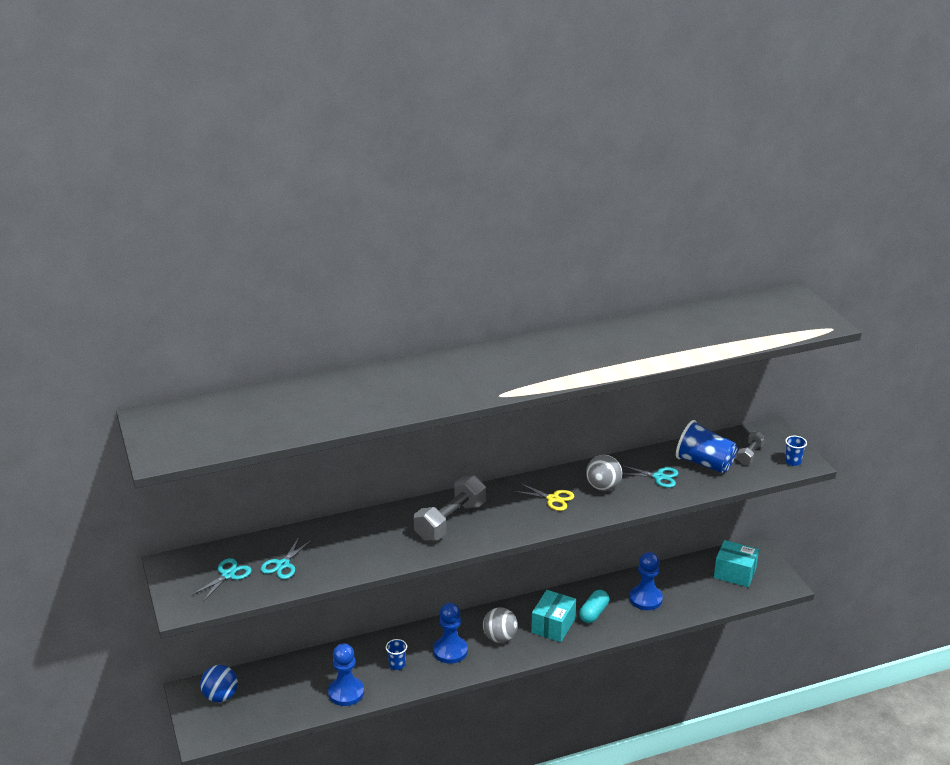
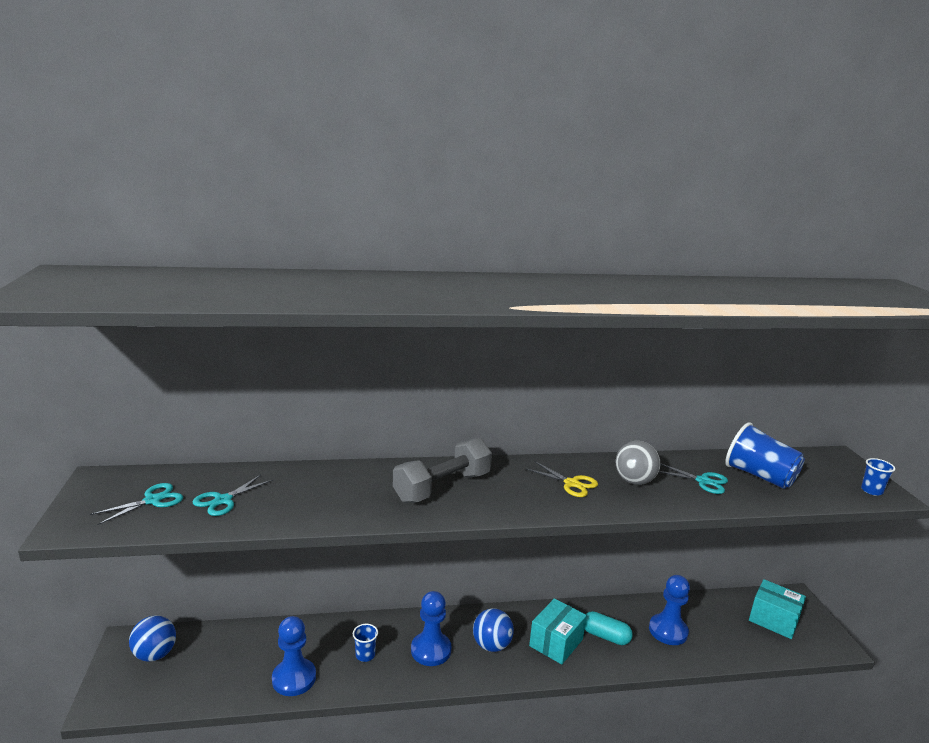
camera: 10 degrees right, 10 degrees down
(500, 638) = (491, 645): grey ball -> blue ball
(593, 613) = (605, 636): turquoise capsule -> turquoise capsule turned 75 degrees clockwise
(750, 454) = (815, 476): grey dumbbell -> none

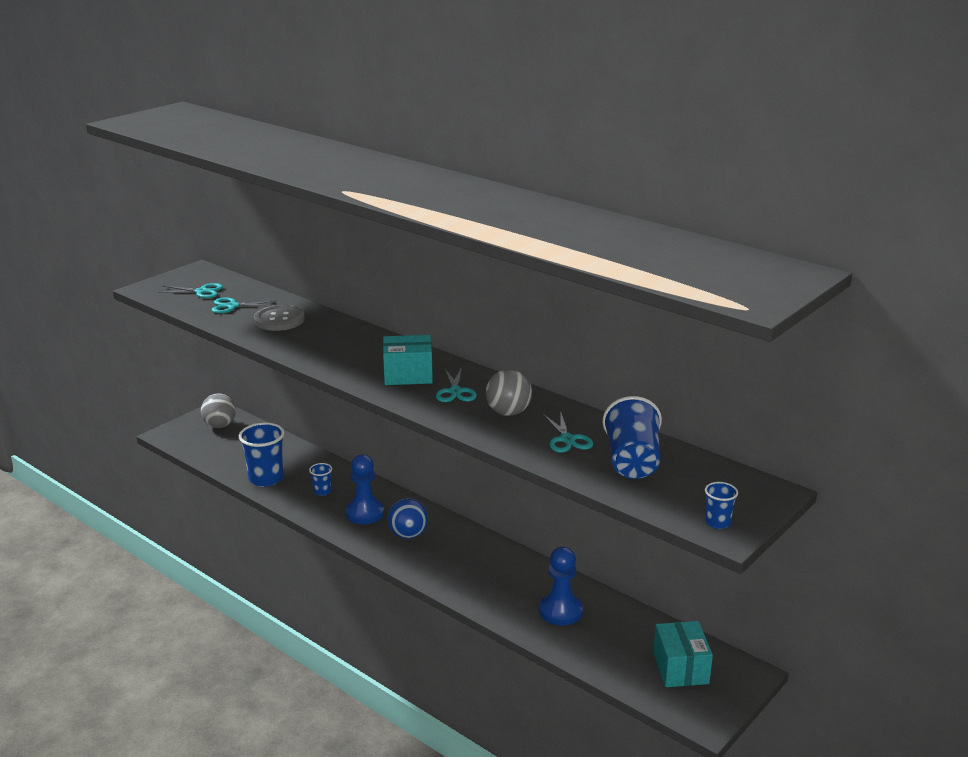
camera: 50 degrees right, 5 degrees up
(155, 654) = (220, 425): blue ball -> grey ball
(294, 678) = (266, 478): blue pawn -> blue cup
(302, 492) = (279, 320): none -> grey button
(442, 487) = (363, 354): grey dumbbell -> none
(556, 642) = (456, 561): turquoise box -> turquoise box (408, 375)
(571, 483) = (455, 392): yellow scissors -> turquoise scissors
(605, 636) = (501, 581): turquoise capsule -> none

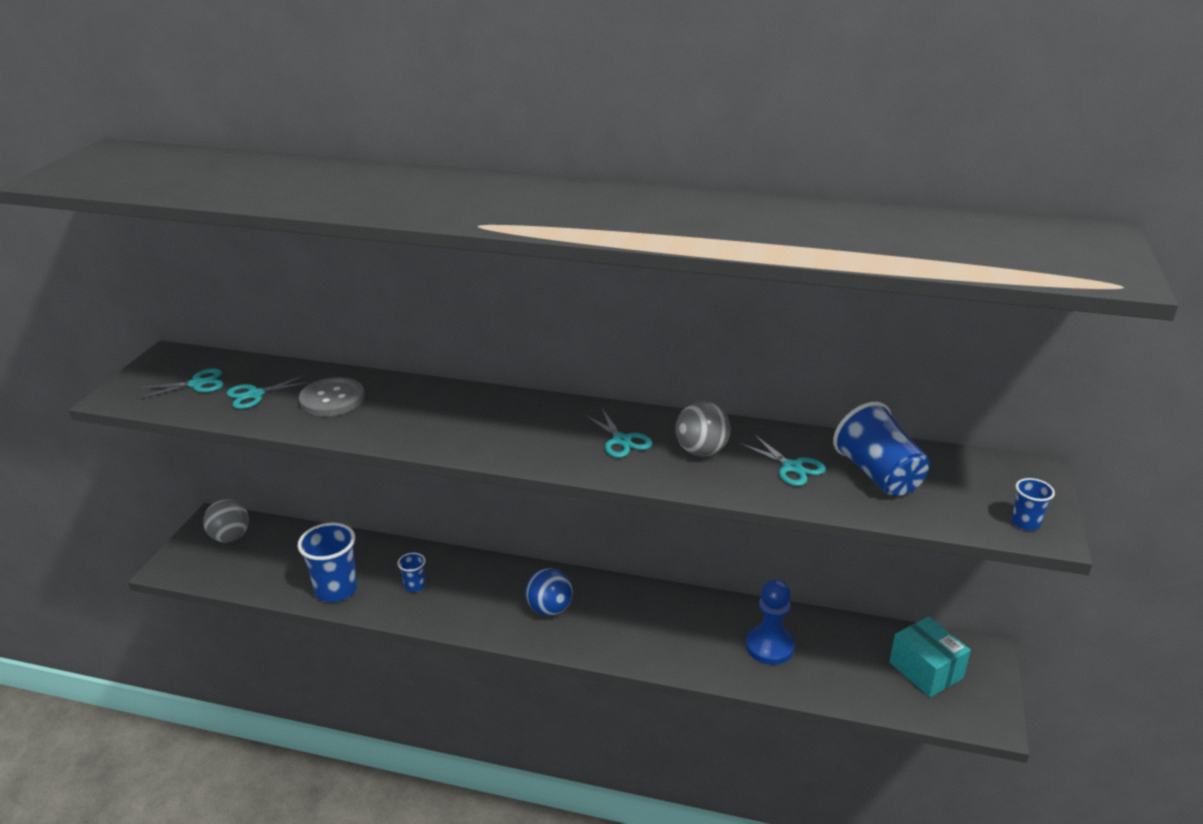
camera: 25 degrees left, 5 degrees up
(365, 513) = (482, 598): blue pawn -> none
(408, 375) = (550, 433): turquoise box -> none

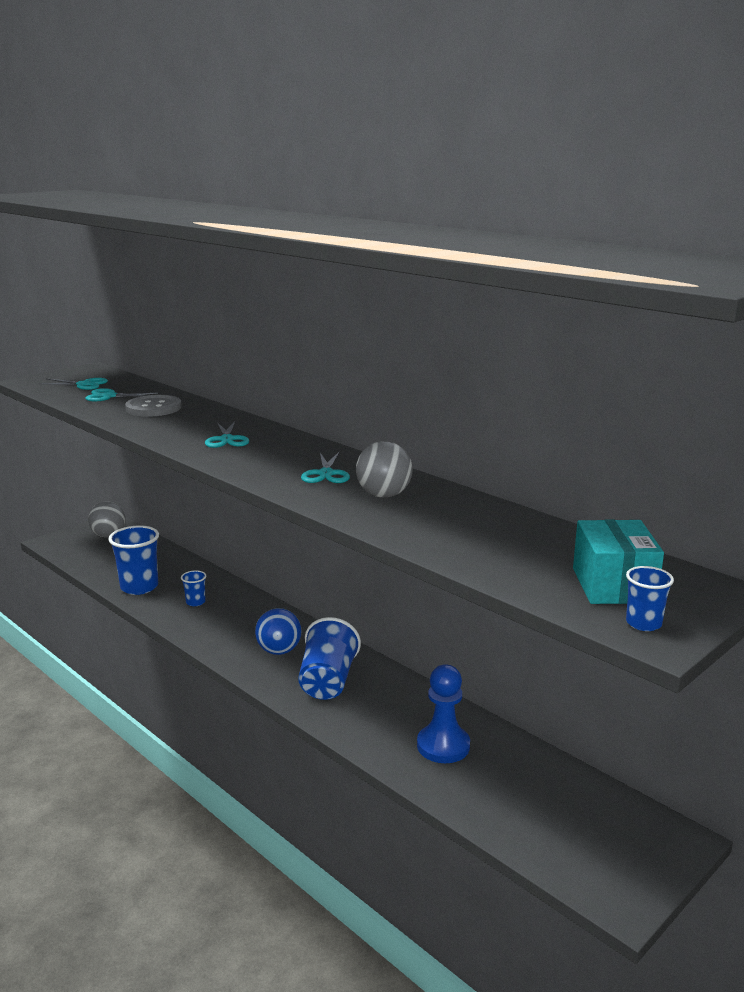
camera: 30 degrees right, 10 degrees down
(792, 467) = (451, 524): turquoise scissors -> turquoise scissors (227, 439)
(878, 475) = (531, 549): blue cup -> blue cup (328, 681)
(925, 670) = (589, 826): turquoise box -> turquoise box (613, 585)

